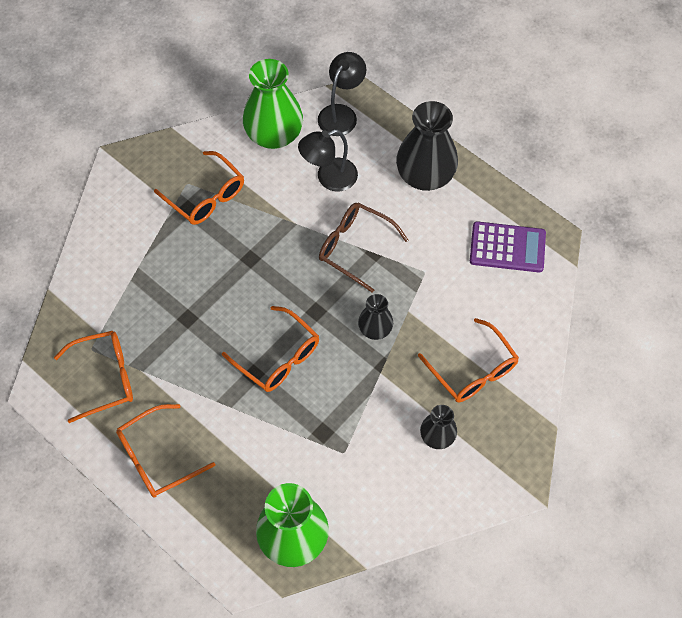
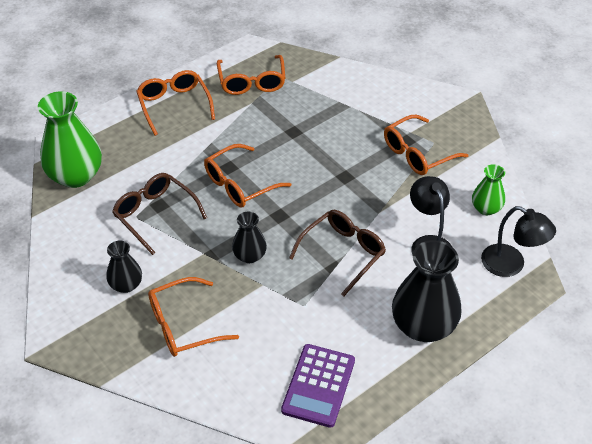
camera: 100 degrees right, 15 degrees down
(274, 135) = (486, 208): green vase -> green vase, size x0.54
(338, 433) = (155, 215): none -> brown glasses

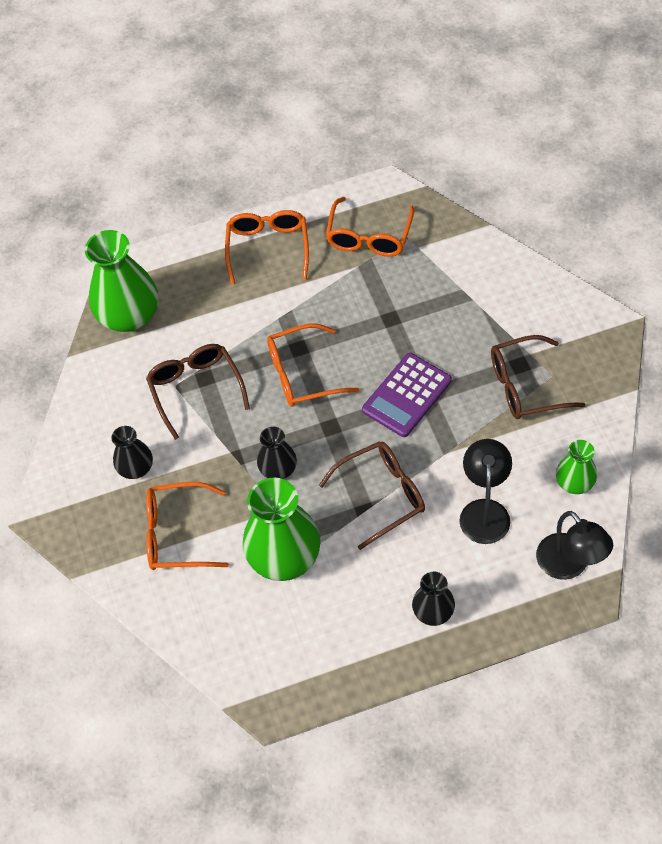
camera: 25 degrees right, 10 degrees up
(283, 318) = (284, 557): none -> green vase
(318, 385) = (290, 647): purple calculator -> purple calculator (407, 395)
(417, 153) = (525, 386): orange glasses -> brown glasses
(423, 326) = (433, 611): black vase -> black vase, size x0.54

